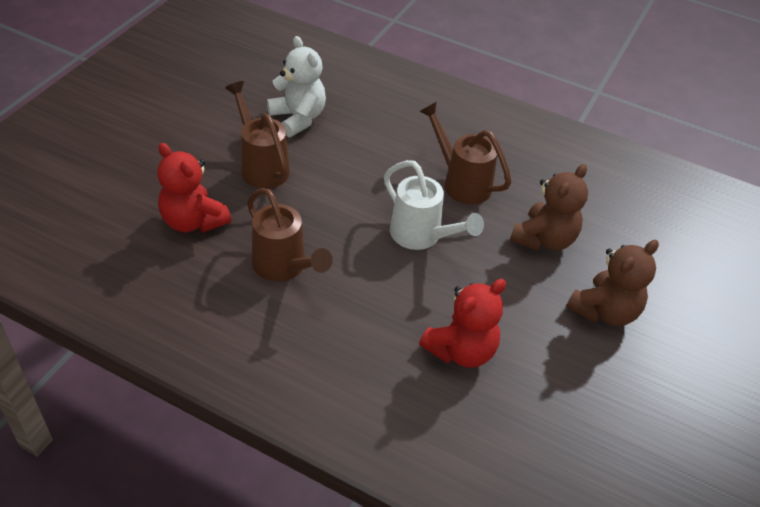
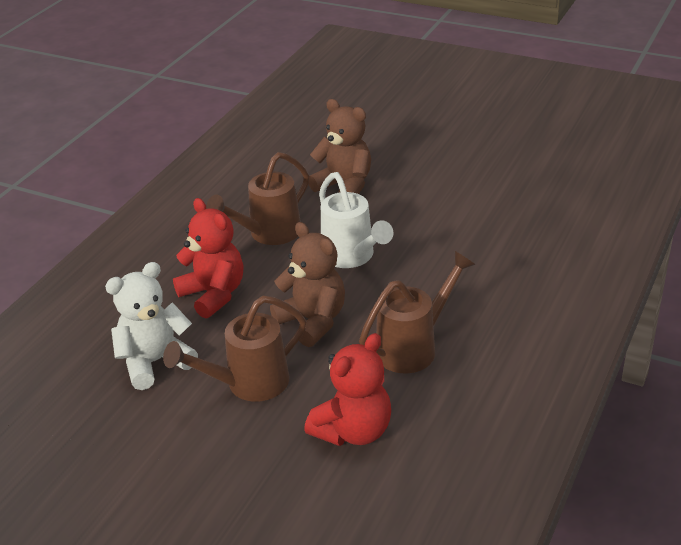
camera: 85 degrees left, 10 degrees down
(421, 236) = (352, 257): white watering can -> white watering can turned 105 degrees clockwise
(461, 350) = (490, 230): red teddy bear -> red teddy bear (214, 294)
(604, 311) = (425, 158): brown teddy bear -> brown teddy bear (313, 321)

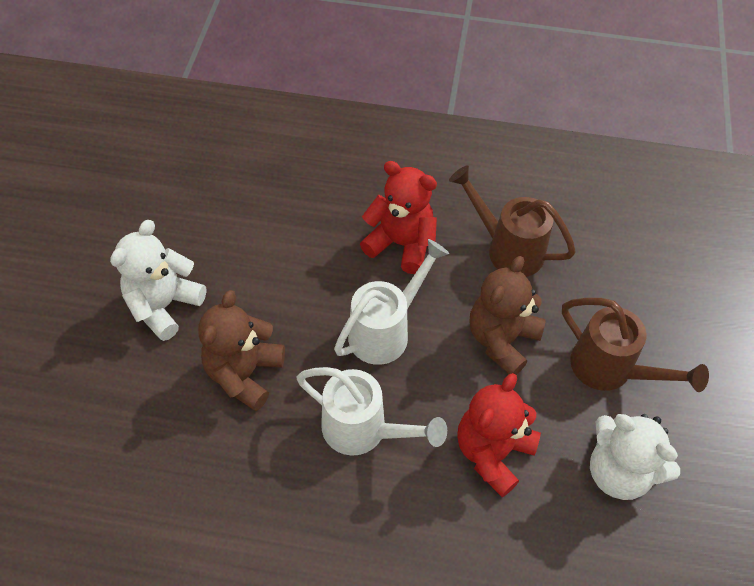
camera: 110 degrees left, 20 degrees up
(269, 234) = (363, 430): brown watering can -> white watering can
(353, 431) = (627, 271): red teddy bear -> red teddy bear (401, 244)
(421, 156) = (164, 305): none -> white teddy bear

